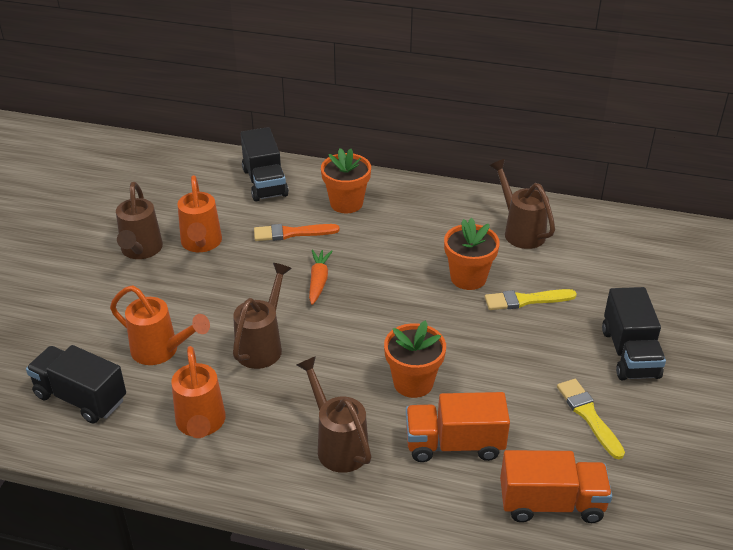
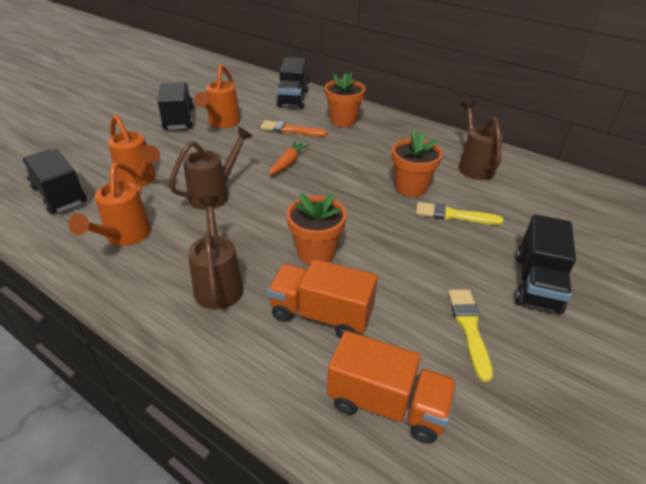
camera: 20 degrees right, 0 degrees up
(140, 251) = (178, 119): brown watering can -> black truck

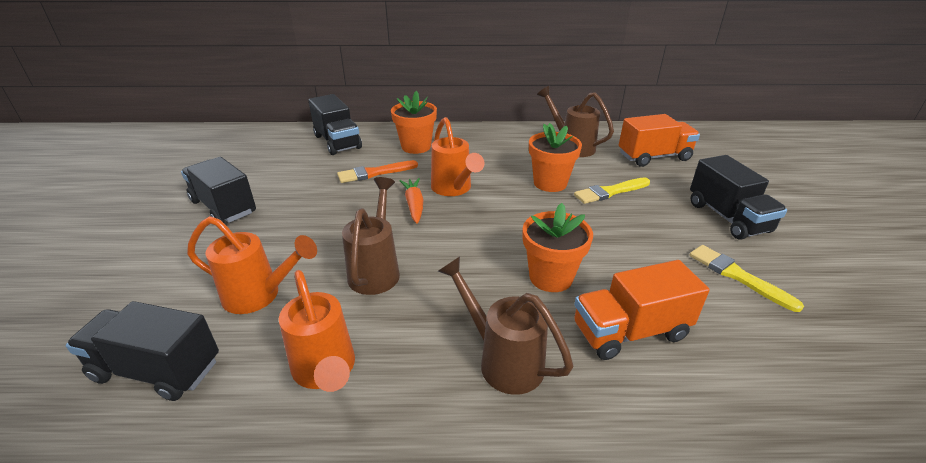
camera: 35 degrees left, 5 degrees down
(222, 123) = (287, 193): orange watering can -> orange watering can (454, 189)
(387, 404) = (775, 375): orange truck -> orange truck (654, 157)

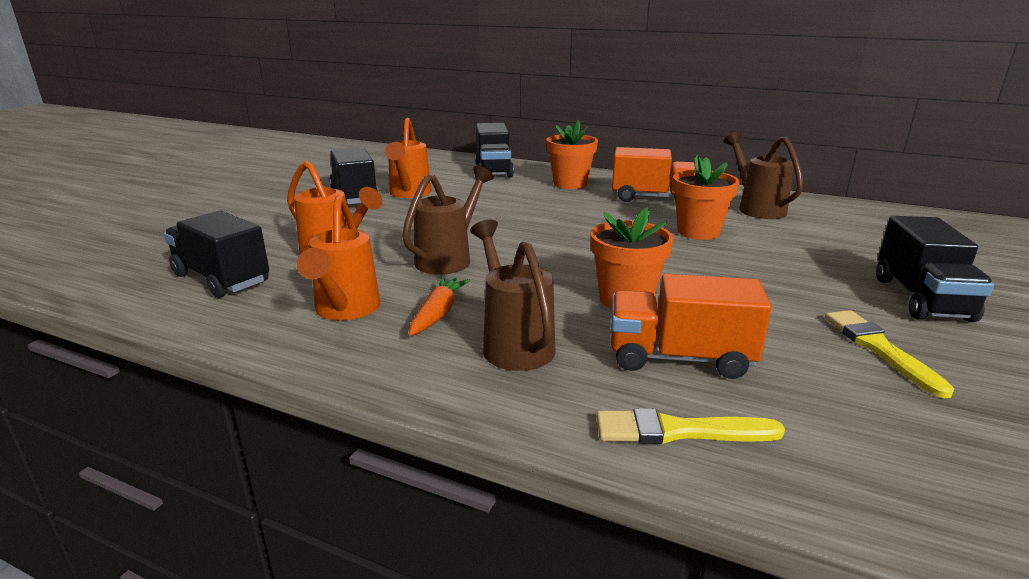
camera: 25 degrees right, 10 degrees down
(374, 173) = (509, 196): orange brush -> none
(414, 205) = (528, 223): orange carrot -> orange carrot (438, 313)
(454, 189) = (581, 219): orange watering can -> orange watering can (409, 194)
(610, 192) = (769, 250): yellow brush -> yellow brush (679, 431)
(654, 157) = (864, 232): orange truck -> orange truck (652, 198)

